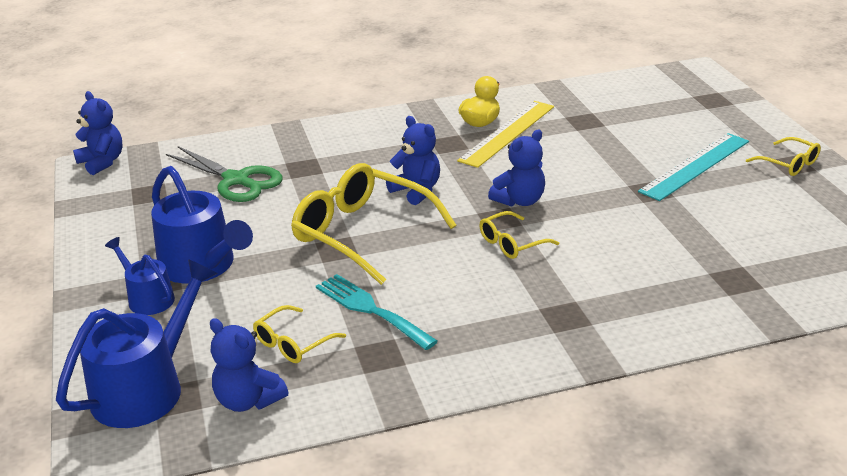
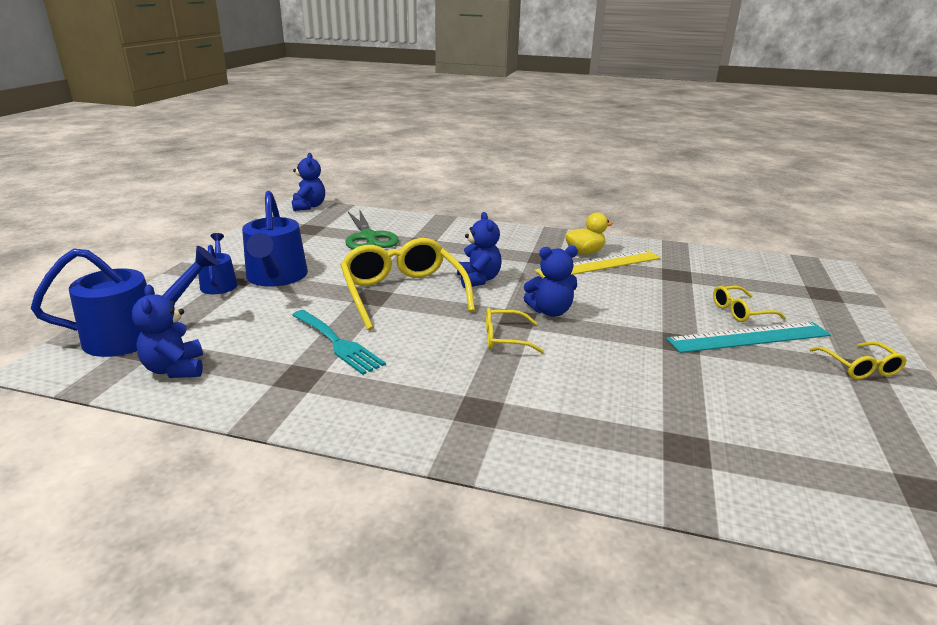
camera: 30 degrees right, 5 degrees down
(293, 343) = (256, 344): yellow glasses -> yellow glasses (740, 311)
(370, 309) = (338, 343): turquoise fork -> turquoise fork turned 150 degrees clockwise

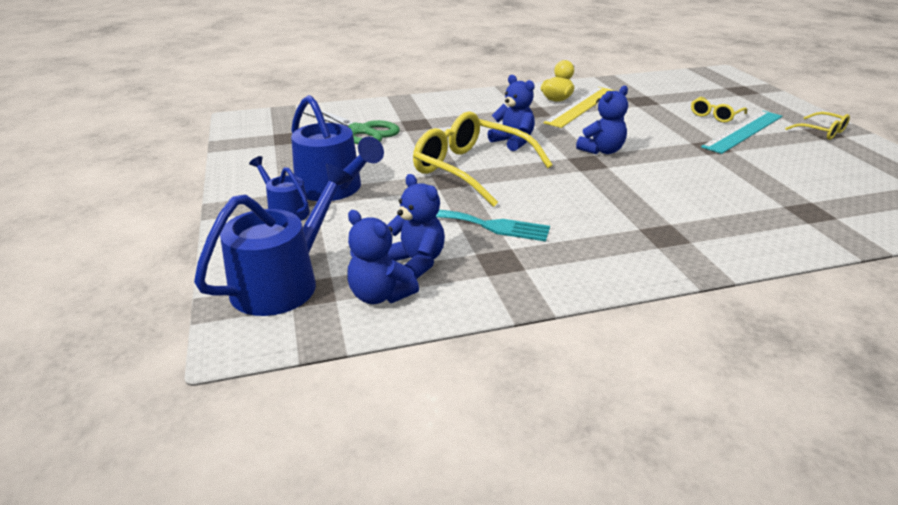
camera: 30 degrees left, 5 degrees up
(309, 206) = (250, 116): blue teddy bear -> blue teddy bear (416, 262)
(505, 338) = (602, 180): yellow glasses -> none

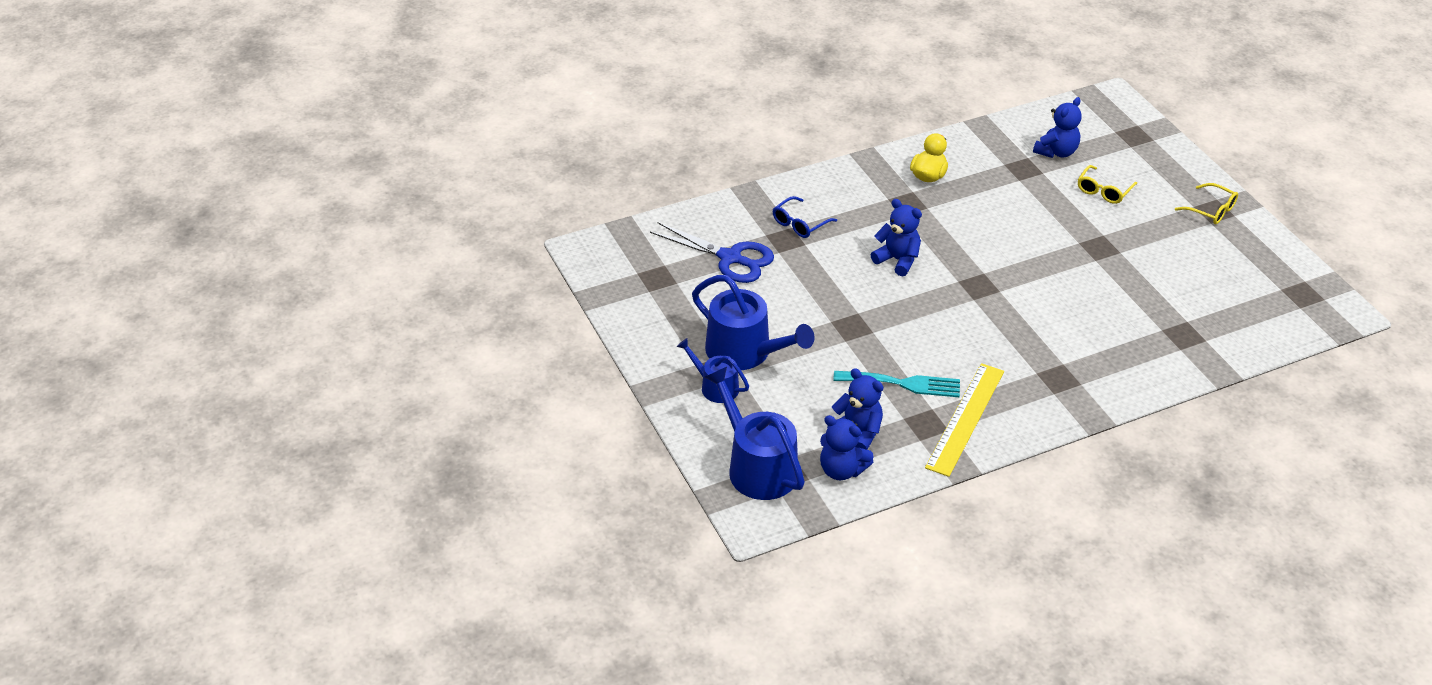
camera: 10 degrees left, 10 degrees up
(282, 282) = (757, 467): blue watering can -> blue watering can turned 60 degrees counterclockwise
(361, 131) = (730, 258): green scissors -> blue scissors
(434, 117) = (799, 224): none -> blue glasses
(471, 169) = (867, 309): yellow glasses -> none
(581, 106) = (957, 187): yellow ruler -> yellow ruler (965, 418)
(602, 150) = (990, 266): blue teddy bear -> blue teddy bear (1056, 152)
(743, 131) = (1132, 217): turquoise ruler -> none

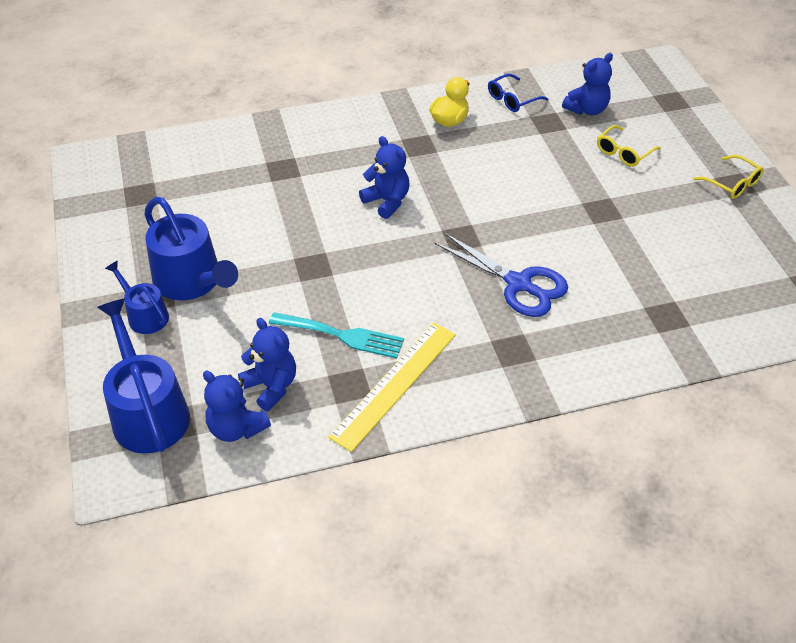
camera: 10 degrees right, 5 degrees up
(730, 258) = (220, 182): blue scissors -> blue scissors (518, 284)
(799, 224) = (303, 155): blue glasses -> blue glasses (512, 99)

